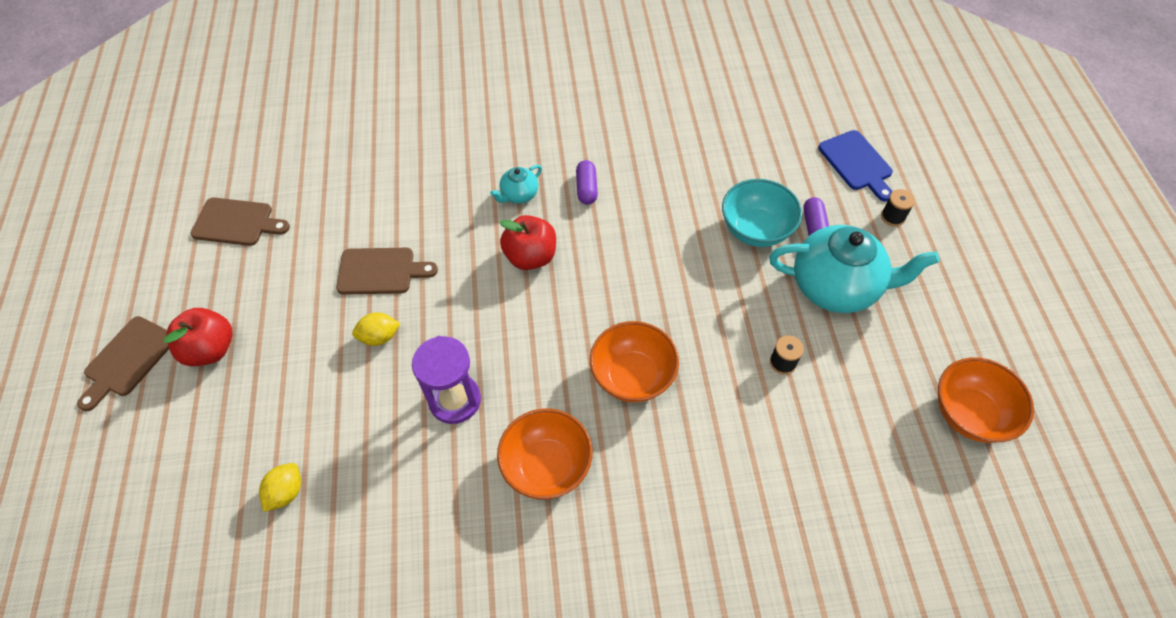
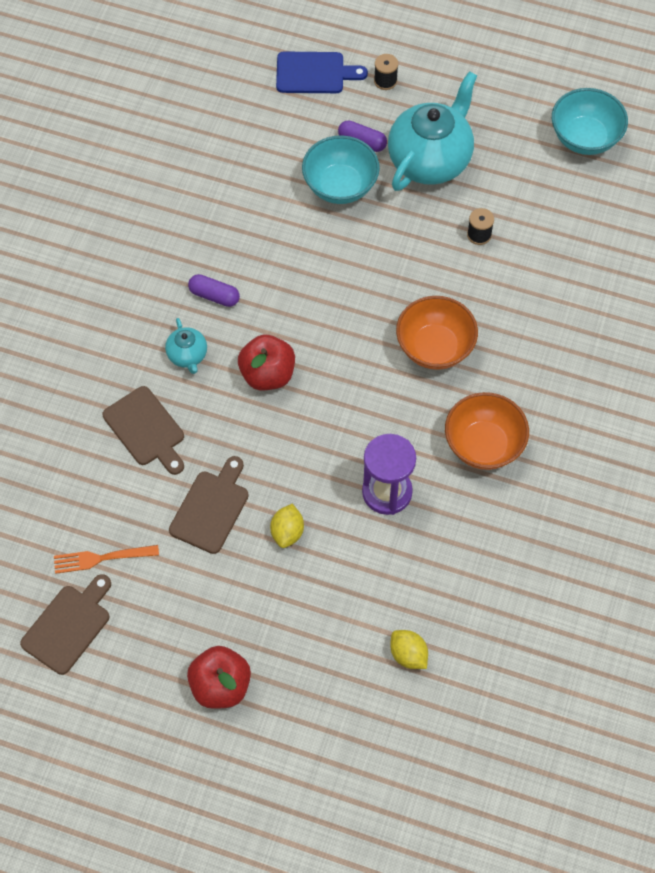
camera: 65 degrees left, 5 degrees up
(127, 360) = (191, 767): brown cutting board -> brown cutting board (146, 429)
(304, 218) = (101, 558): none -> orange fork
(969, 414) = (585, 138): orange bowl -> turquoise bowl

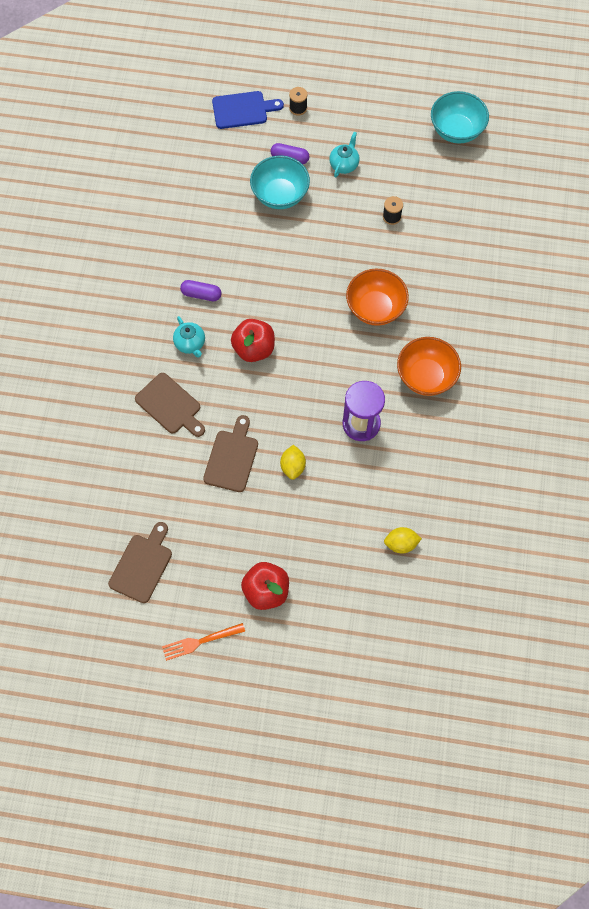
camera: 10 degrees left, 5 degrees up
(101, 558) = (156, 509): orange fork -> orange fork (200, 641)
(408, 655) = (401, 544): yellow lemon -> yellow lemon turned 45 degrees counterclockwise
(430, 160) = (344, 164): turquoise teapot -> turquoise teapot, size x0.46

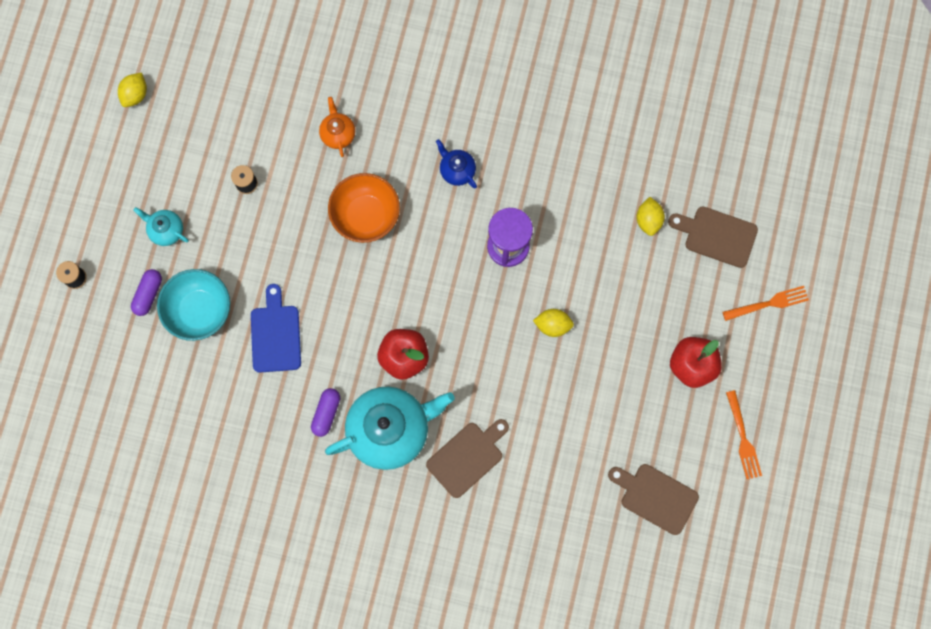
camera: 85 degrees left, 10 degrees up
(190, 344) = (390, 430): turquoise teapot -> turquoise teapot, size x2.17
(232, 458) = (537, 391): brown cutting board -> brown cutting board (717, 235)
(243, 110) = (68, 346): blue cutting board -> blue cutting board (275, 334)
(332, 660) = (769, 303): none -> orange fork
(426, 376) = (457, 170): orange bowl -> blue teapot
(445, 280) = (338, 134): none -> orange teapot
(456, 130) = (135, 94): turquoise bowl -> yellow lemon

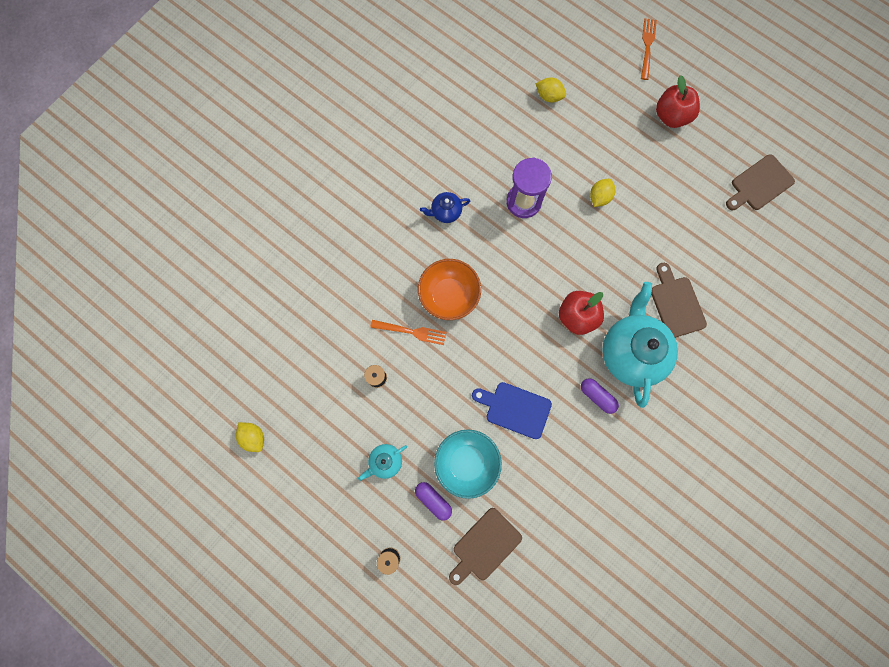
camera: 65 degrees left, 0 degrees up
(338, 134) = (371, 288): orange teapot -> none
(717, 235) = (582, 57): brown cutting board -> brown cutting board (484, 546)
(743, 438) = (739, 107): orange fork -> orange fork (412, 332)

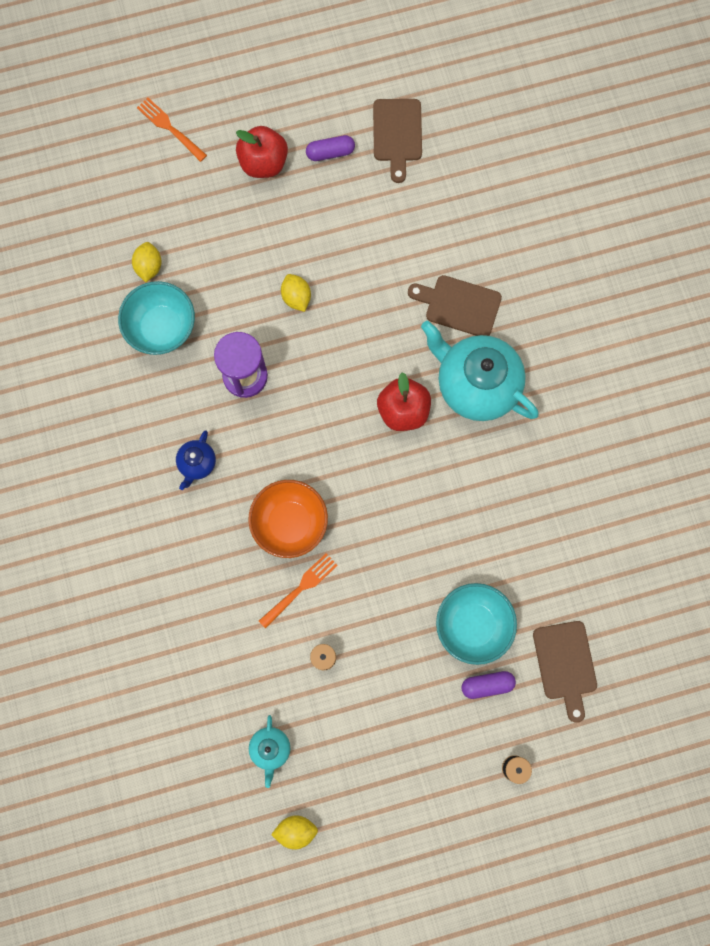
camera: 55 degrees left, 0 degrees up
(385, 461) = (415, 707): turquoise teapot -> turquoise teapot (270, 749)
(515, 409) = (452, 539): blue cutting board -> none
(516, 131) = (161, 328): none -> turquoise bowl
(549, 96) = (149, 267): yellow lemon -> yellow lemon turned 60 degrees counterclockwise
(597, 396) = (496, 449): purple capsule -> purple capsule (330, 152)

